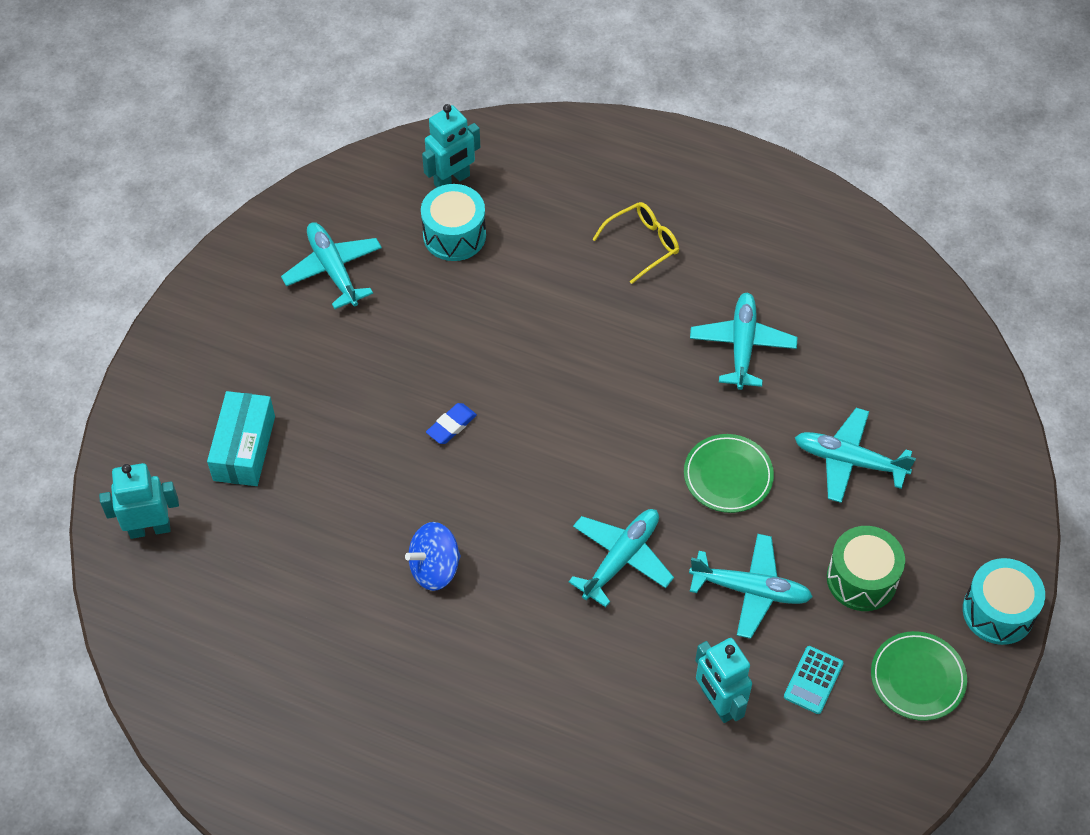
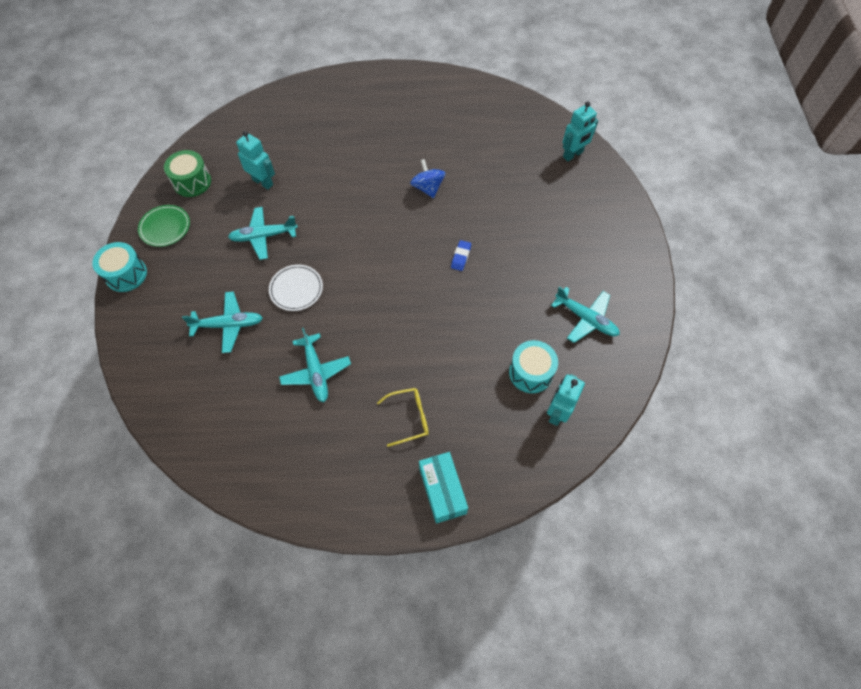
camera: 155 degrees right, 5 degrees up
(244, 448) = (558, 205): turquoise box -> turquoise box (442, 490)
(434, 568) = (428, 188): blue spinning top -> blue spinning top turned 60 degrees counterclockwise
(621, 558) = (337, 226): turquoise plane -> none
(642, 245) = (409, 418): yellow glasses -> yellow glasses turned 135 degrees counterclockwise
(728, 476) = (296, 289): green plate -> white plate
(813, 680) = (219, 208): turquoise calculator -> none
(861, 579) = (205, 263): green drum -> green drum (192, 182)

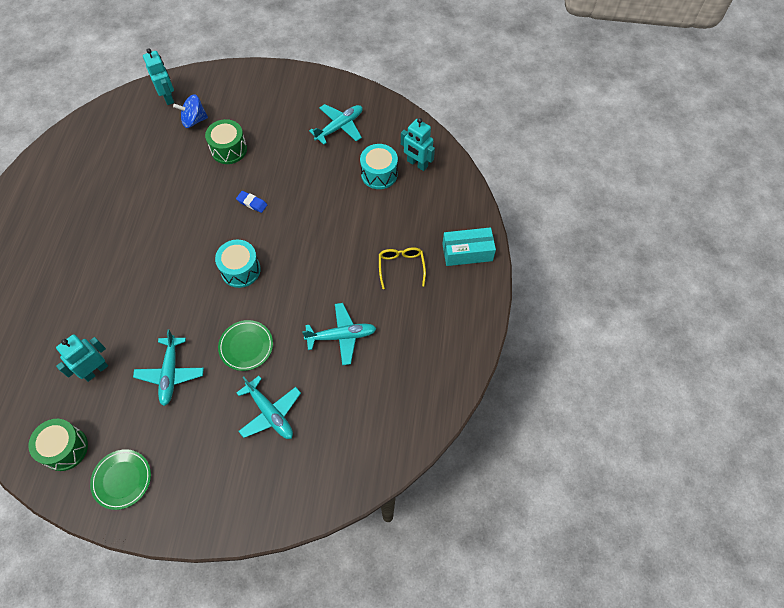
camera: 80 degrees left, 0 degrees up
(126, 274) = (174, 523): turquoise drum -> turquoise drum (240, 270)
(228, 325) = (270, 413): turquoise plane -> turquoise plane turned 135 degrees clockwise
(296, 289) = (246, 346): white plate -> green plate
(428, 188) = (163, 217): blue spinning top -> blue spinning top (194, 120)
(522, 221) = (229, 149): none -> green drum

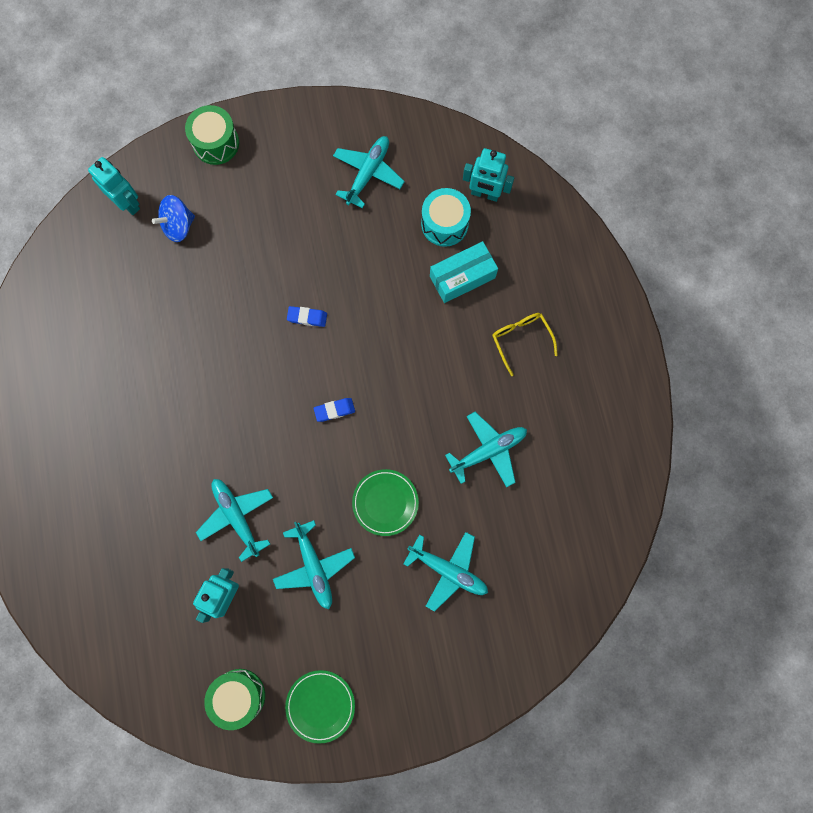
camera: 20 degrees left, 15 degrees up
(133, 318) = (237, 516): none -> turquoise plane
(229, 149) = (243, 253): green drum -> green drum (216, 143)
(240, 270) = (334, 410): turquoise drum -> blue eraser
(467, 252) = (589, 293): turquoise box -> turquoise box (462, 277)

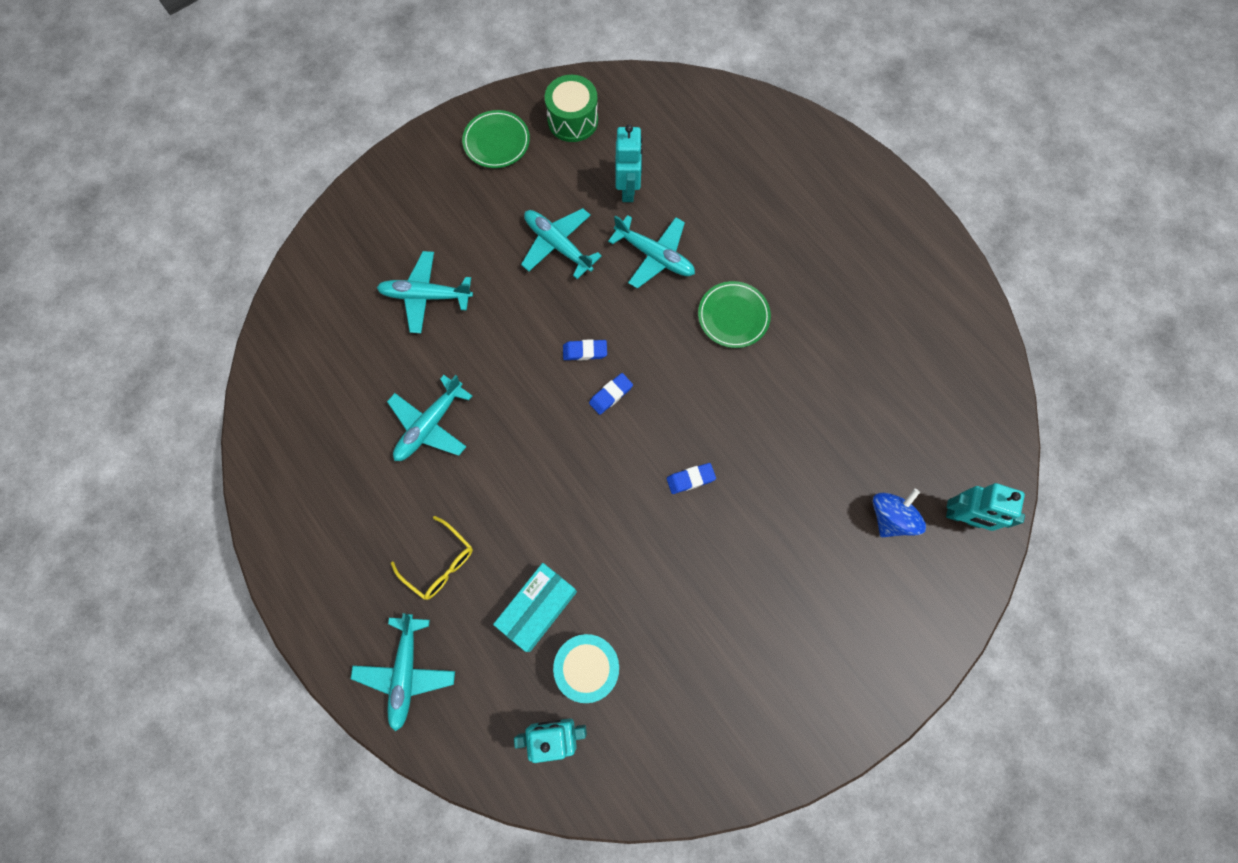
camera: 155 degrees right, 5 degrees down
(216, 143) = (913, 641): green drum -> none
(337, 456) = (585, 351): none -> blue eraser
(368, 173) = (711, 691): turquoise plane -> turquoise plane (406, 673)
(385, 502) = (515, 329): green plate -> green plate (733, 316)

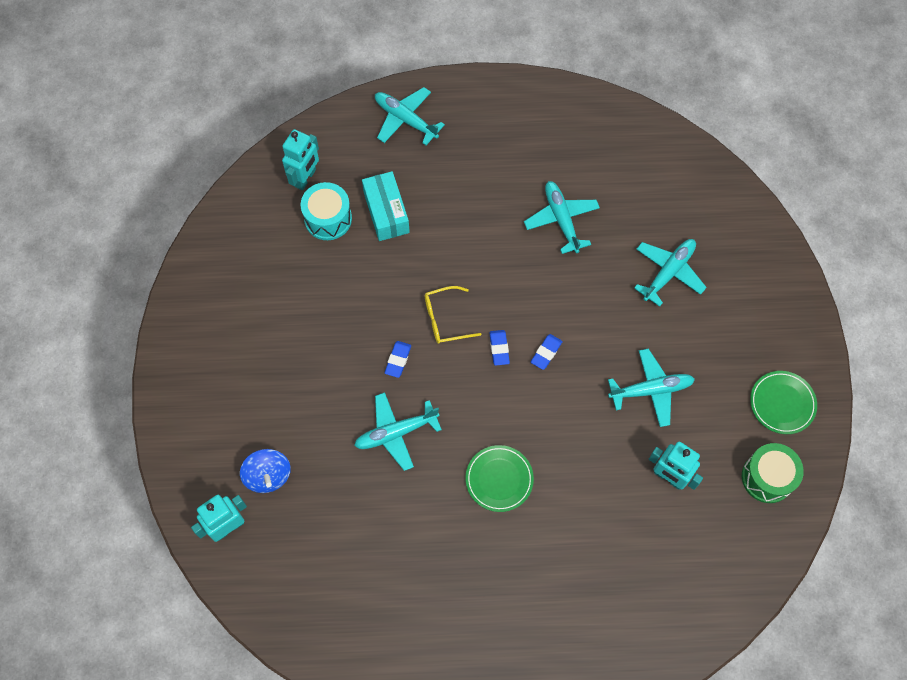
camera: 125 degrees right, 5 degrees down
(439, 563) = (459, 173): yellow glasses -> yellow glasses (445, 319)
(655, 256) = (592, 456): turquoise plane -> turquoise plane (396, 433)

